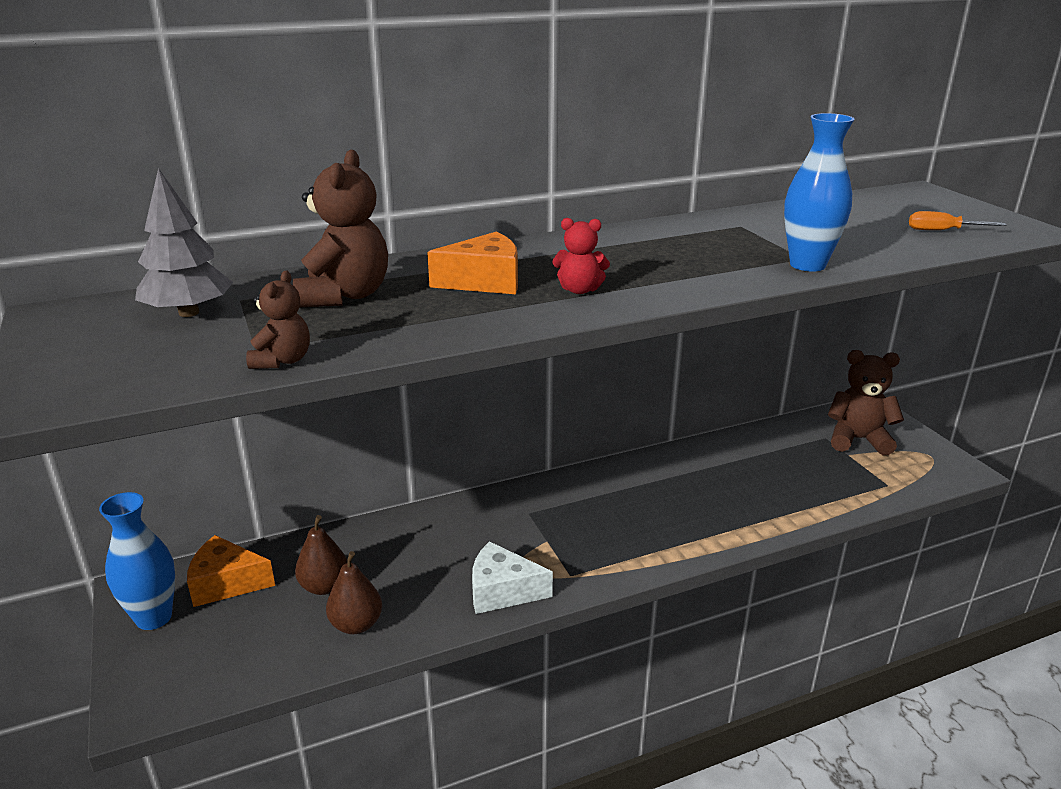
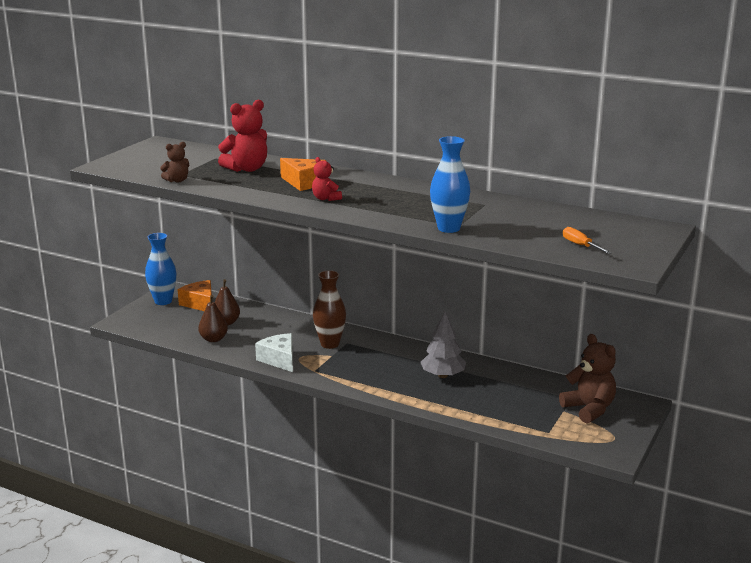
camera: 50 degrees right, 5 degrees down
(189, 313) = (191, 156): grey tree -> grey tree (442, 375)
(345, 296) = (247, 169): brown teddy bear -> red teddy bear
(514, 527) = (330, 344): none -> brown vase

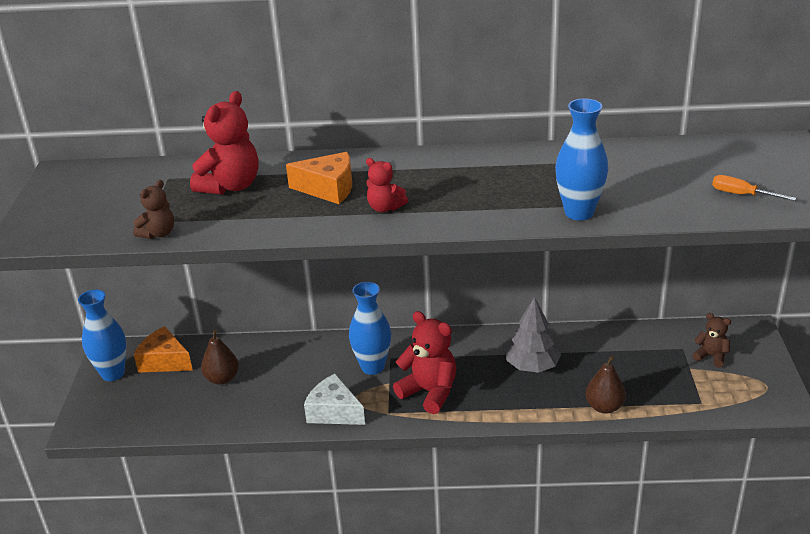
camera: 25 degrees left, 10 degrees up
(213, 339) = (227, 410): brown pear -> brown pear (604, 407)
(330, 344) = (372, 367): brown vase -> blue vase
(354, 368) = (429, 392): none -> red teddy bear
(589, 409) = (711, 356): brown teddy bear -> brown teddy bear, size x0.56

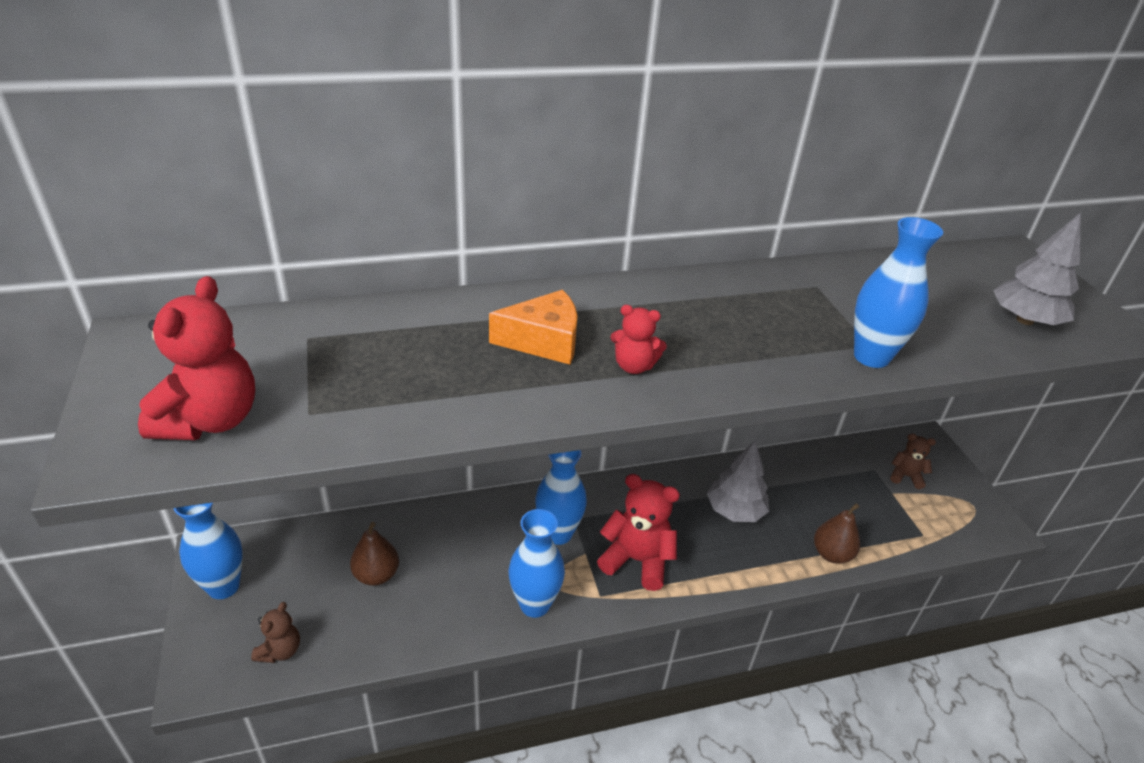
camera: 20 degrees left, 5 degrees up
(158, 233) = (330, 434): brown teddy bear -> brown teddy bear (280, 650)
(164, 361) = (291, 558): orange cheese -> none
(231, 186) = (406, 345): red teddy bear -> red teddy bear (210, 420)
(334, 412) = (535, 604): white cheese -> blue vase
(741, 195) = (1025, 320): orange screwdriver -> grey tree

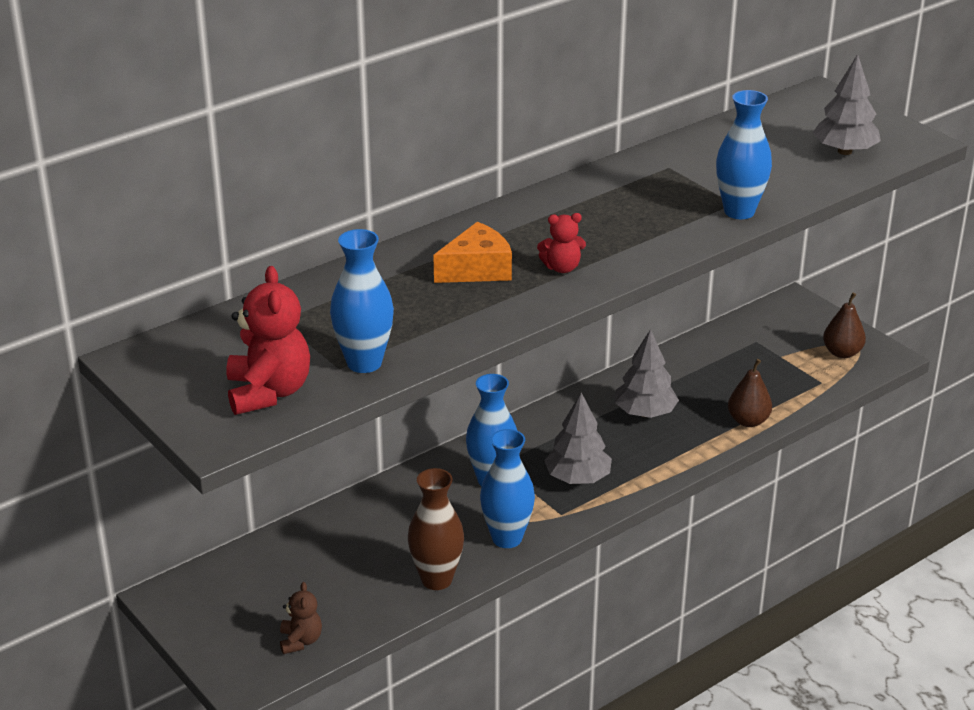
camera: 20 degrees left, 5 degrees down
(223, 586) = (203, 616): blue vase -> blue vase (364, 363)
(376, 575) = (343, 562): brown pear -> brown pear (842, 353)
(443, 627) = (436, 579): none -> brown vase
(637, 560) = (578, 478): red teddy bear -> grey tree
(905, 476) = (787, 339): brown teddy bear -> none

